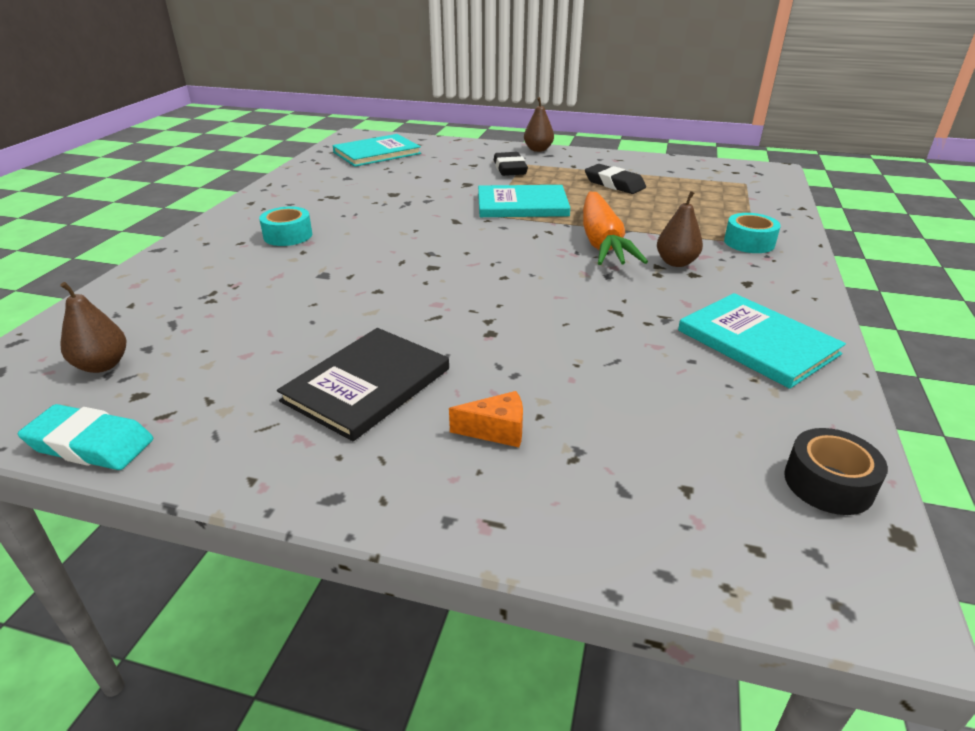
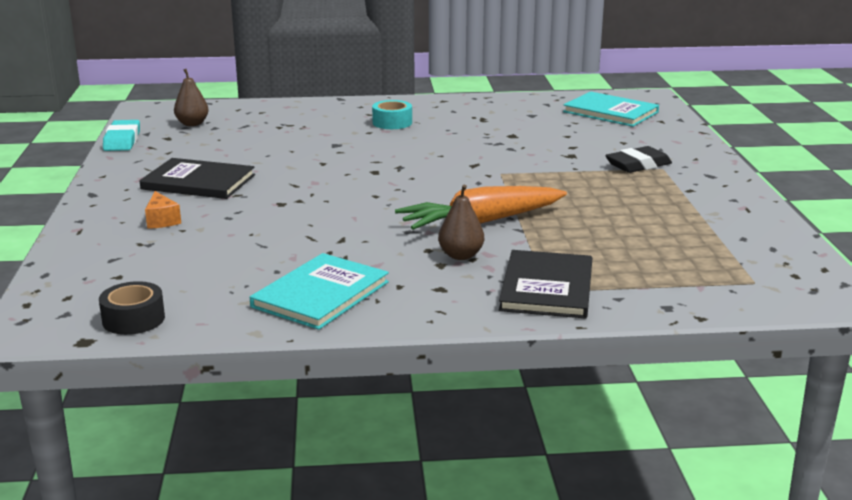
camera: 70 degrees right, 10 degrees down
(522, 205) = (541, 182): turquoise book -> none
(538, 150) = (722, 168): brown pear -> none
(614, 184) = (653, 214): black eraser -> none
(749, 242) = (547, 287): turquoise tape -> black book

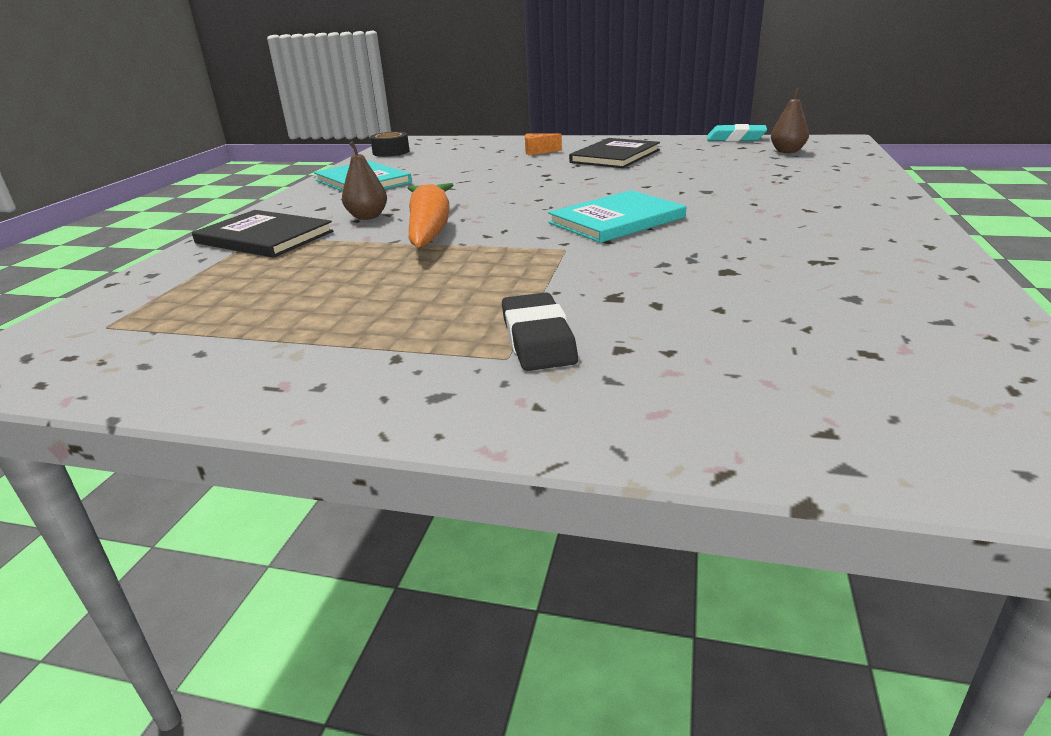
camera: 110 degrees right, 5 degrees up
(392, 123) = (795, 214): turquoise tape -> none
(610, 112) = (896, 379): turquoise book -> turquoise book (617, 220)

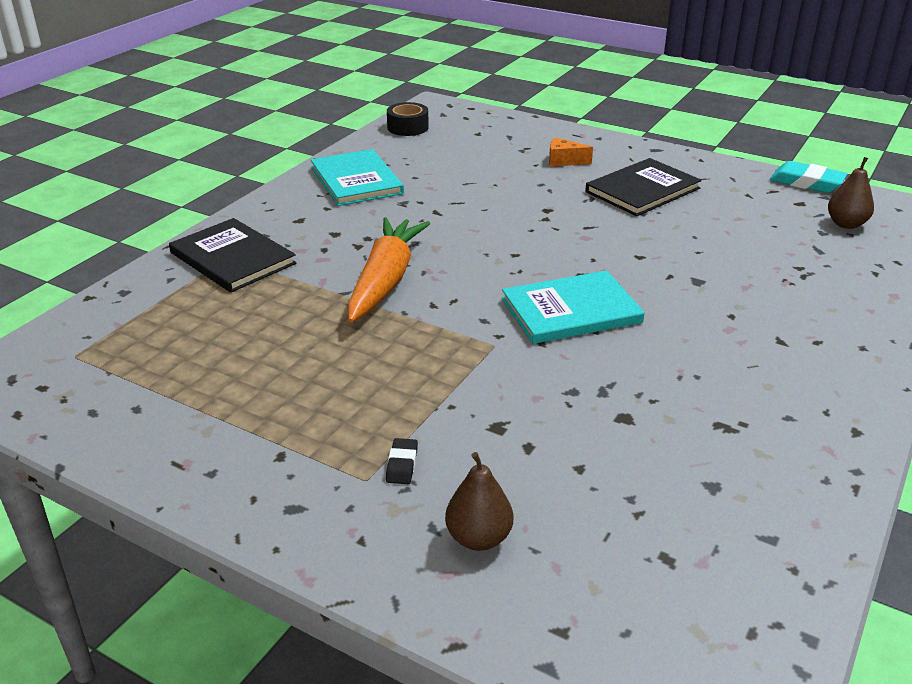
camera: 15 degrees right, 5 degrees up
(367, 217) = (336, 246): brown pear -> brown pear (478, 538)
(538, 339) = (402, 464): black eraser -> black eraser, size x0.52

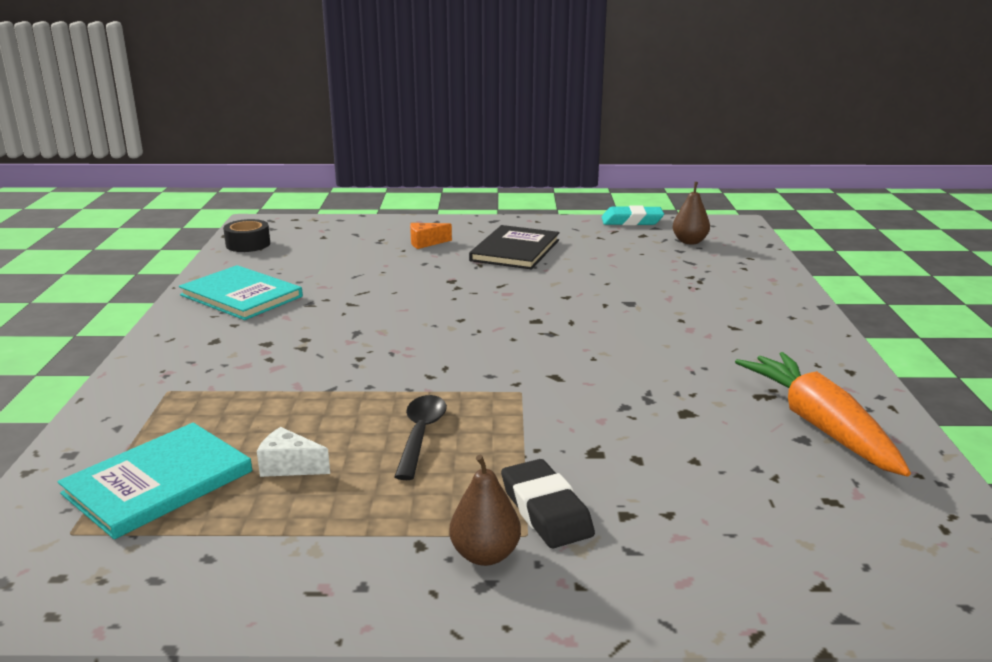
camera: 30 degrees left, 10 degrees down
(232, 258) = (174, 390): black book -> none
(252, 353) = (289, 466): none -> white cheese
(372, 359) = (420, 435): none -> black spoon
(385, 280) = (362, 368): orange carrot -> orange carrot (819, 426)
(402, 464) = (546, 510): black eraser -> black eraser, size x1.92
(478, 538) = (677, 543): brown pear -> brown pear (485, 555)
(571, 310) = (556, 348): turquoise book -> turquoise book (158, 482)

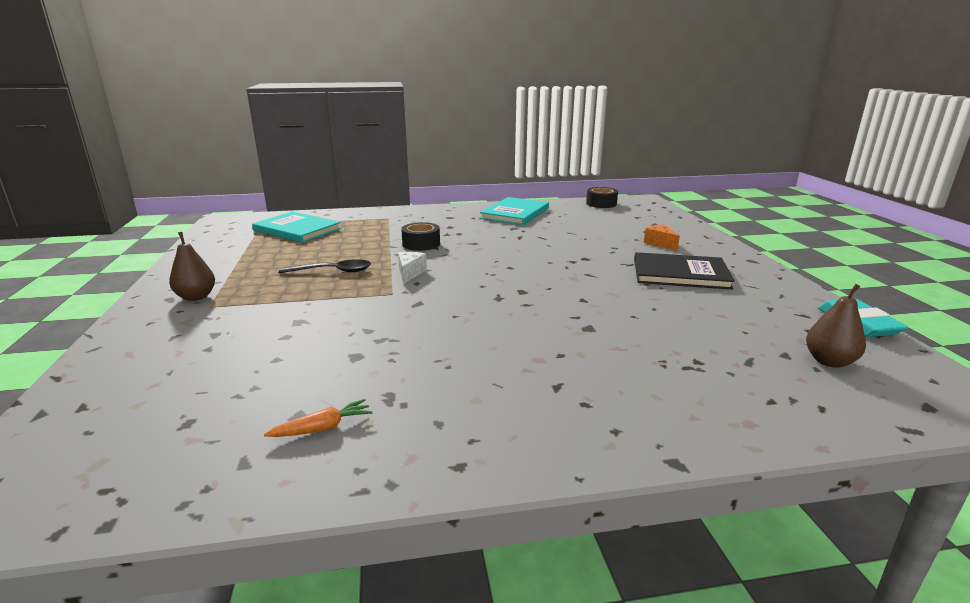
camera: 80 degrees right, 0 degrees up
(289, 466) = (304, 248): white cheese -> white cheese (410, 273)
(336, 367) = (421, 244): none -> black tape
(546, 510) = (232, 309): black eraser -> none
(819, 426) = (322, 428): orange carrot -> orange carrot, size x0.40

